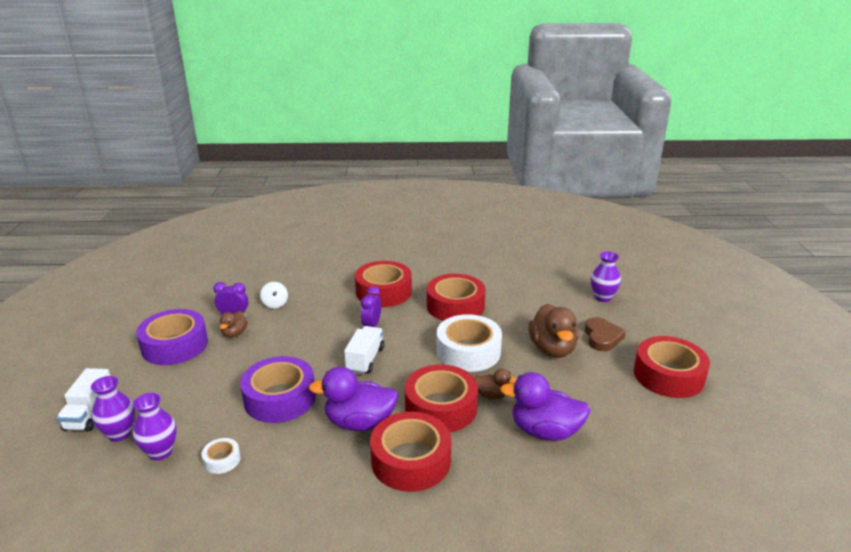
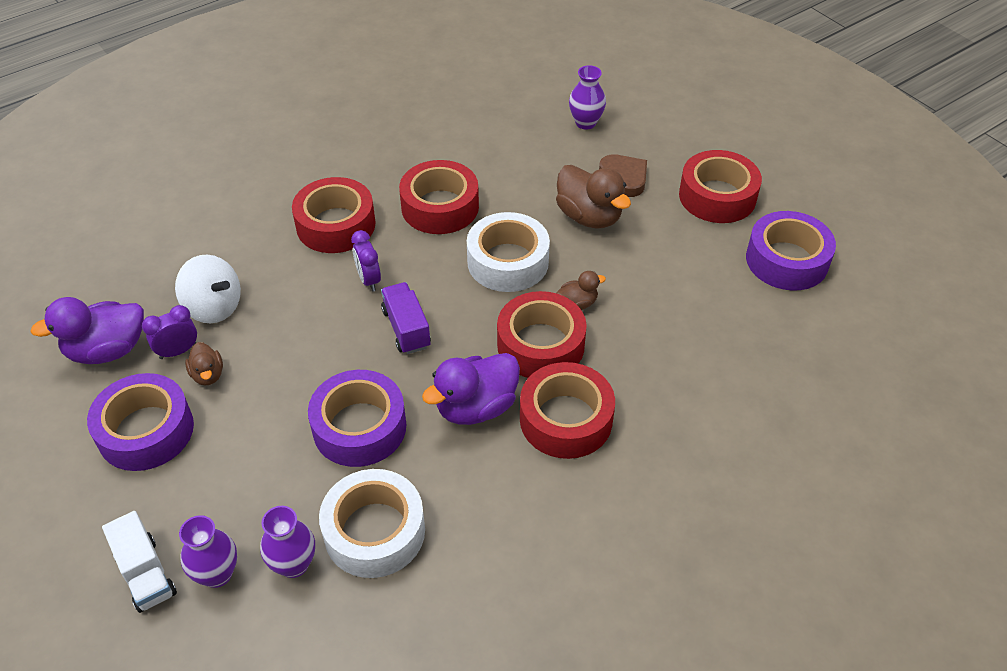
camera: 35 degrees left, 20 degrees up
(222, 460) = (374, 531): white tape -> white tape, size x2.22
(275, 304) = (214, 307): white spinning top -> white spinning top, size x1.71
(365, 359) = (406, 328): white truck -> purple truck
(545, 431) = (659, 319): purple duck -> purple duck (107, 350)
(694, 441) = (787, 260): none -> purple tape

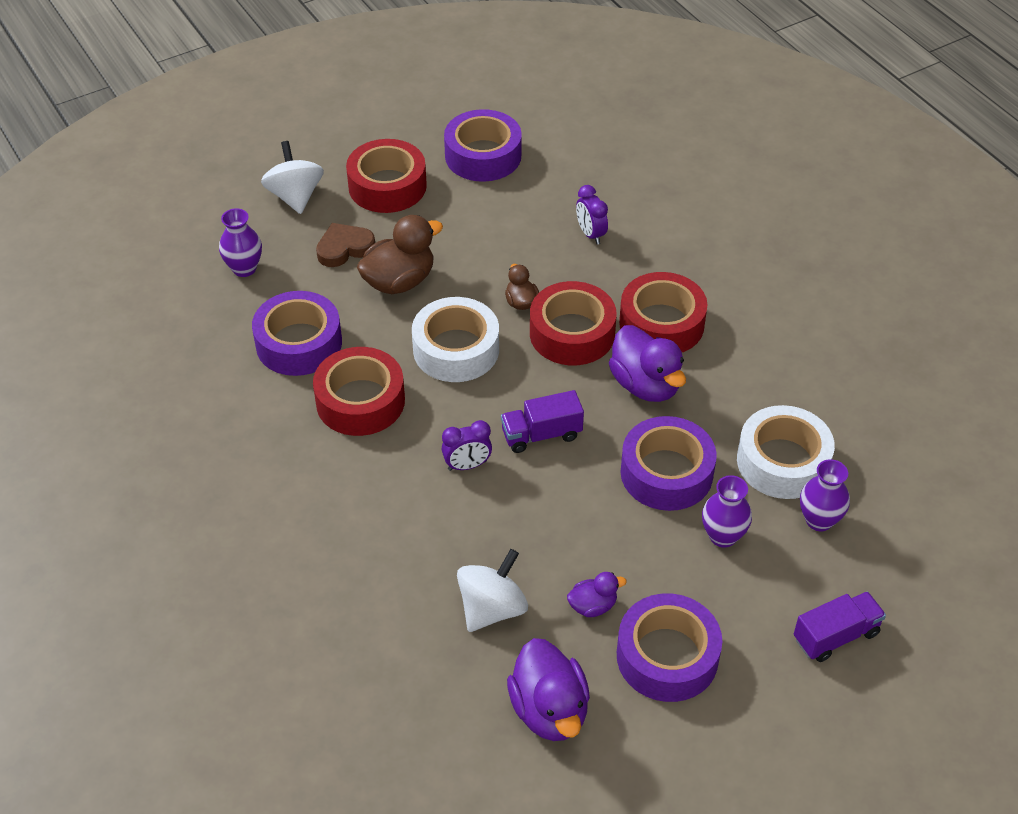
camera: 85 degrees left, 0 degrees up
(145, 574) = (836, 636): white truck -> purple truck
(178, 351) = (556, 638): purple clock -> purple clock (590, 234)
(208, 375) = (593, 606): brown duck -> purple duck
(217, 574) = (832, 578): purple vase -> purple vase (723, 536)
(336, 225) = (373, 496): red tape -> none
(503, 164) = (299, 343): none -> purple tape
(684, 140) = (295, 196): none -> white spinning top

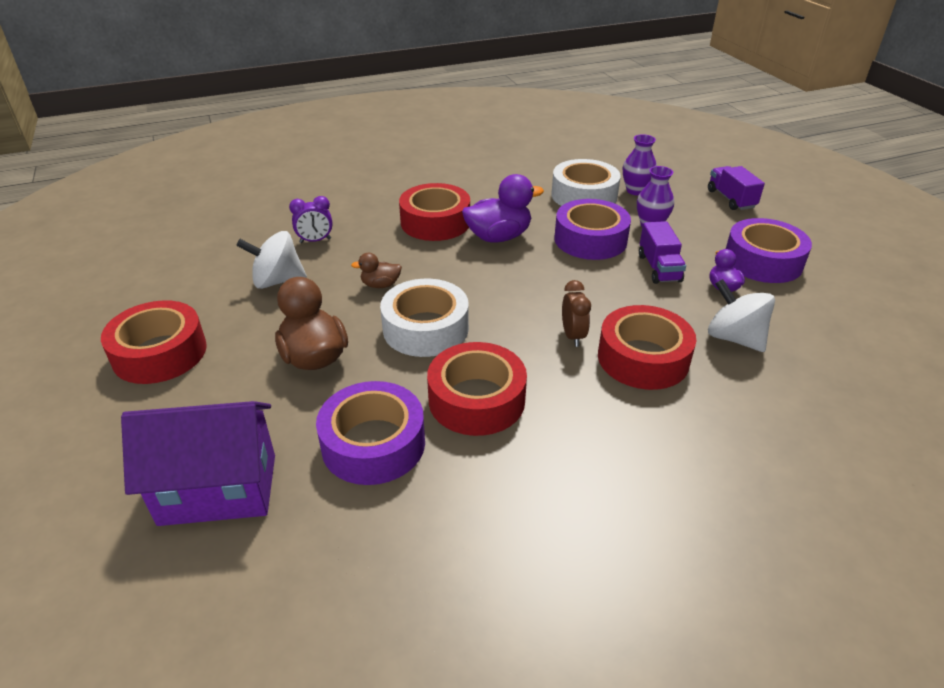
camera: 80 degrees left, 10 degrees down
(244, 268) = (218, 489): purple vase -> purple house
(295, 196) = (118, 431): white spinning top -> white spinning top (277, 281)
(344, 248) = (238, 394): brown heart -> none
(467, 465) = (573, 336): purple clock -> brown clock
(483, 156) = (166, 286): purple tape -> none
(541, 434) = (542, 291): purple truck -> purple truck (659, 268)
(549, 710) = (828, 319): purple duck -> none
(572, 333) = (429, 263): red tape -> red tape (643, 358)

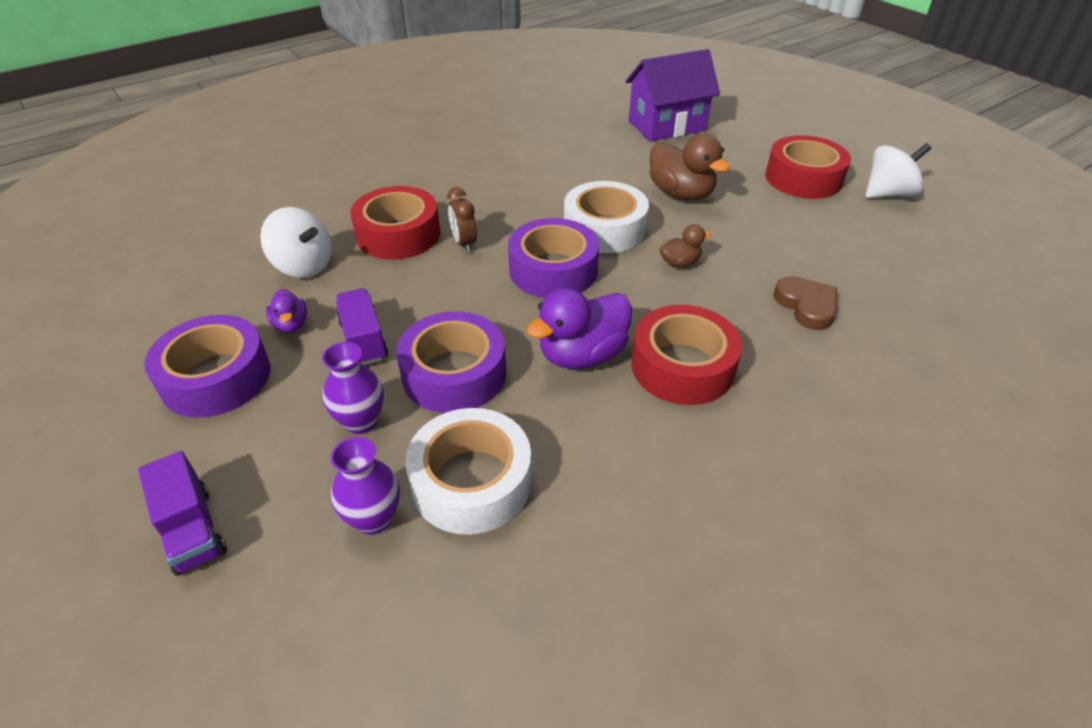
camera: 165 degrees right, 5 degrees up
(277, 281) = (787, 249): white spinning top -> white spinning top (888, 194)
(315, 241) = (806, 306): purple clock -> brown heart
(373, 443) = (592, 155): purple tape -> purple tape (553, 270)
(476, 399) = (533, 186): red tape -> none

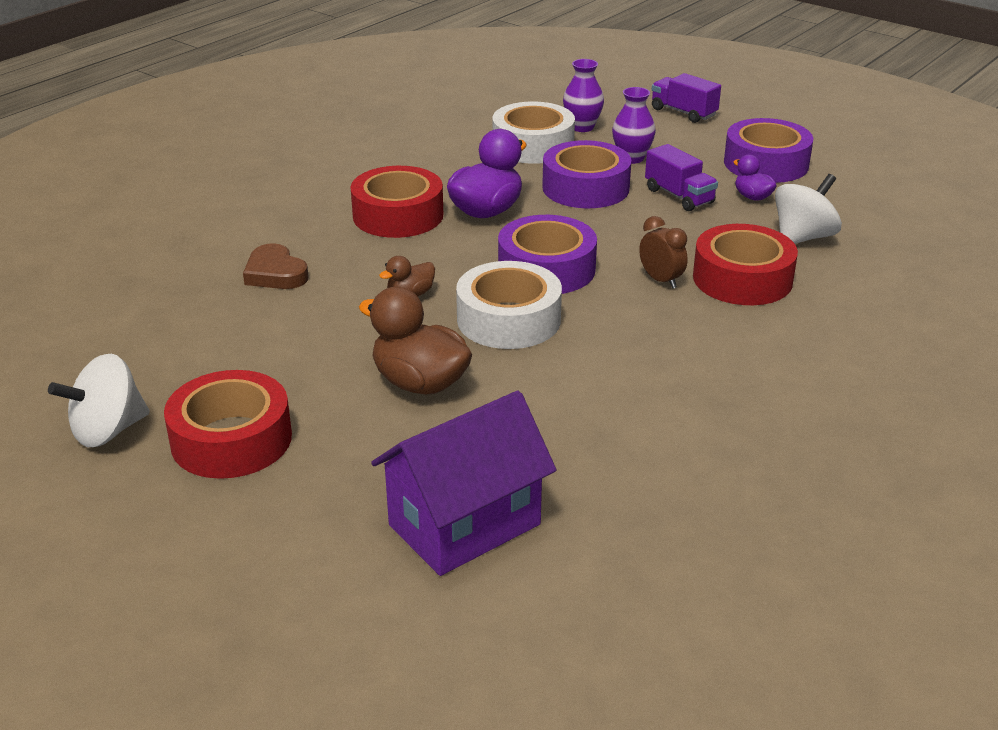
camera: 165 degrees right, 10 degrees down
(304, 266) = (803, 237): white spinning top -> white spinning top turned 120 degrees clockwise

